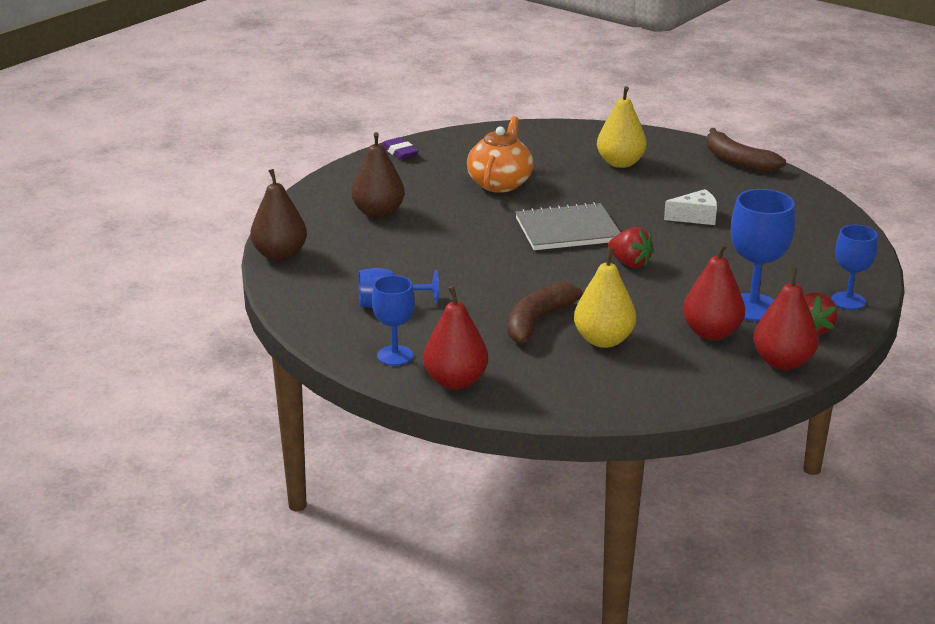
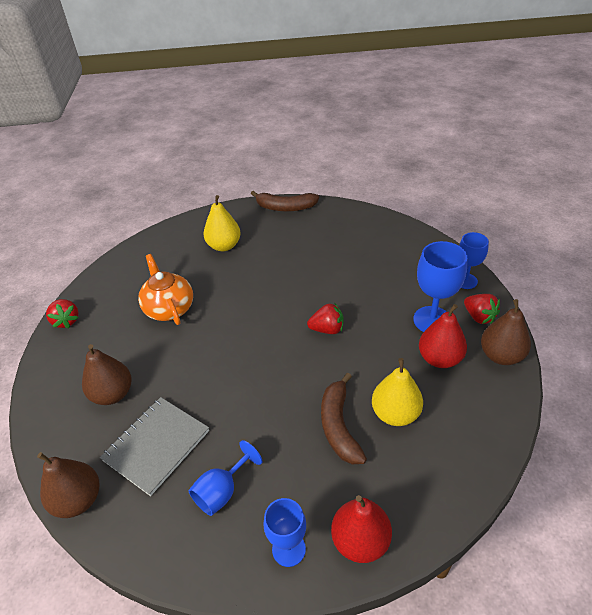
camera: 40 degrees left, 15 degrees up
(400, 152) = (66, 321): purple eraser -> red strawberry
(567, 230) = (258, 324): grey notebook -> grey notebook (156, 445)
(695, 217) = (316, 265): white cheese -> none
(782, 362) = (501, 355): red pear -> brown pear

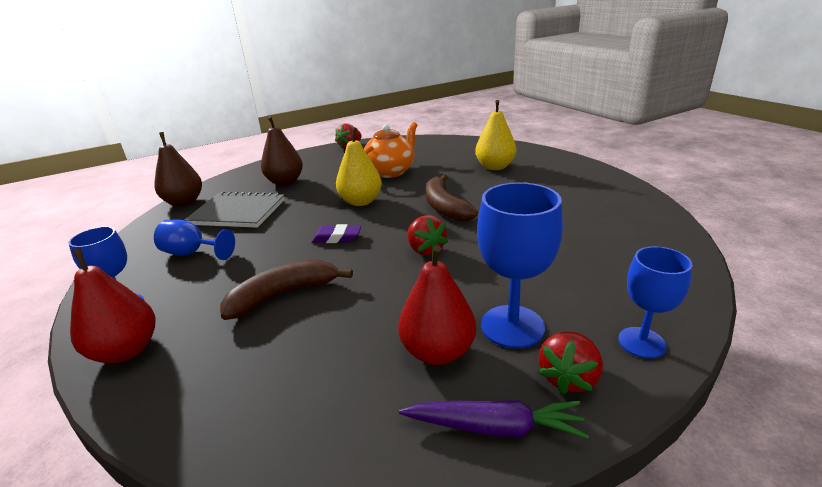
camera: 65 degrees right, 15 degrees down
(272, 375) = (337, 237): none -> purple eraser
(285, 207) = (596, 175): brown banana -> brown banana (444, 207)
(395, 414) = (316, 333): yellow pear -> yellow pear (361, 202)
(501, 355) = (495, 427): brown pear -> purple carrot

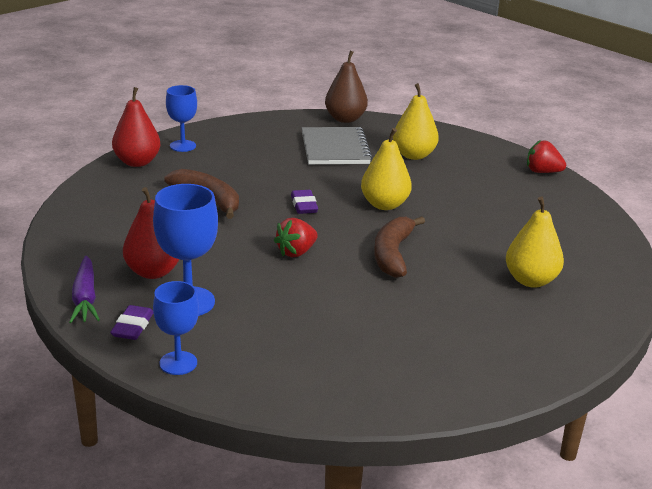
camera: 70 degrees right, 0 degrees up
(192, 253) = (257, 148): blue goblet -> none
(285, 182) = (413, 155): brown pear -> yellow pear
(391, 171) = (475, 210): orange teapot -> none
(444, 207) = (393, 254): brown banana -> brown banana turned 45 degrees counterclockwise
(568, 378) = (133, 327): red strawberry -> purple eraser

